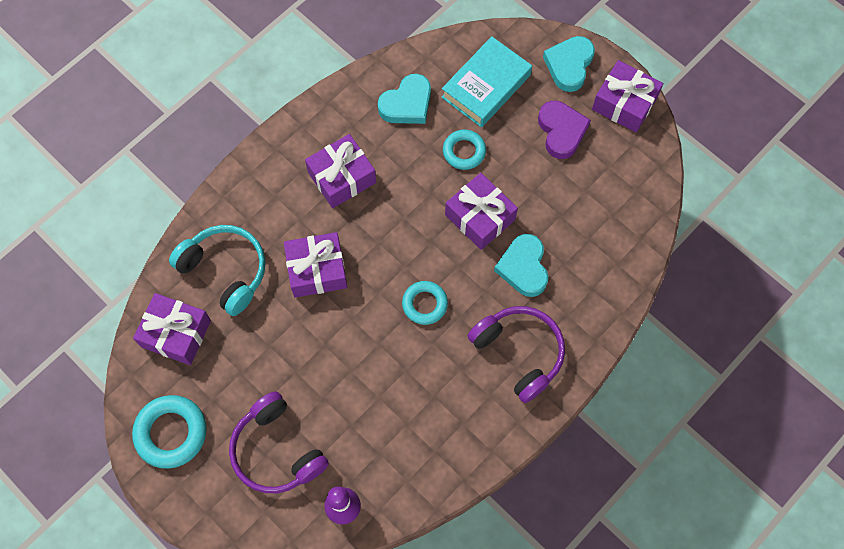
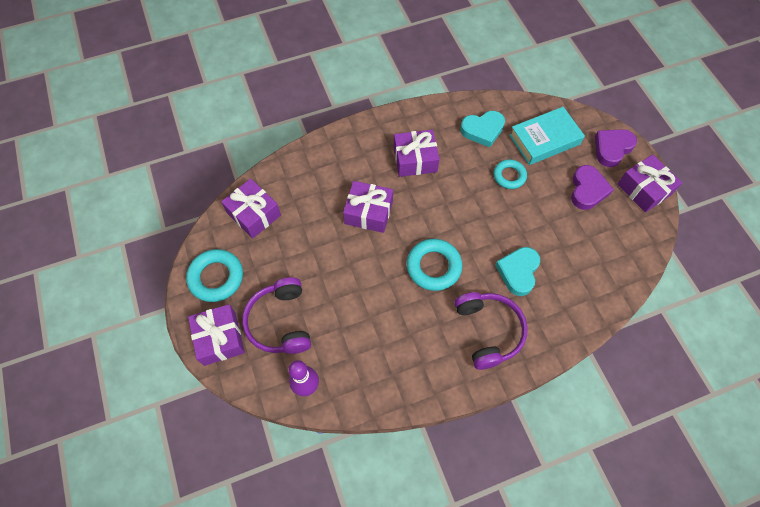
camera: 25 degrees right, 5 degrees down
(225, 271) = (307, 187): turquoise headphones -> none
(424, 304) = (433, 267): turquoise ring -> turquoise ring, size x1.54
(480, 217) = (501, 224): purple gift -> purple gift (220, 338)
(569, 65) = (612, 148): turquoise heart -> purple heart

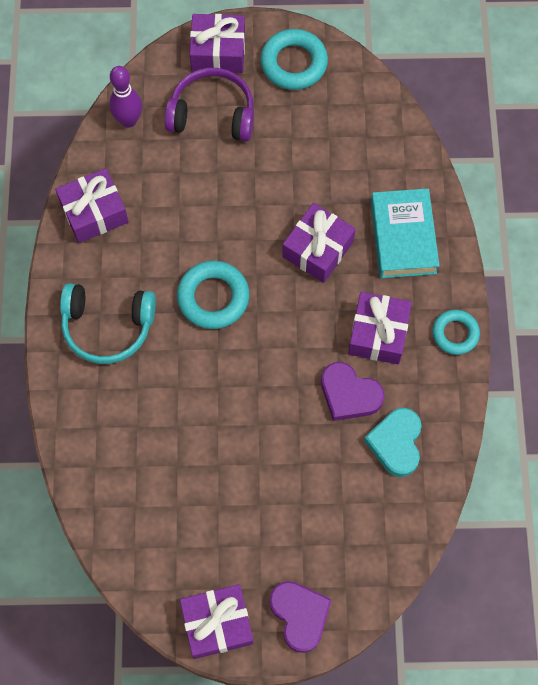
camera: 110 degrees right, 5 degrees up
(254, 214) = (364, 120): purple gift -> purple gift (94, 212)
(488, 331) = (108, 326): purple headphones -> turquoise headphones
(509, 176) = (307, 446): turquoise ring -> turquoise ring (455, 334)
(518, 272) = (166, 394): turquoise heart -> none
(544, 140) = (349, 523): turquoise book -> turquoise book (403, 237)
(587, 190) = (246, 542): purple heart -> purple heart (349, 394)

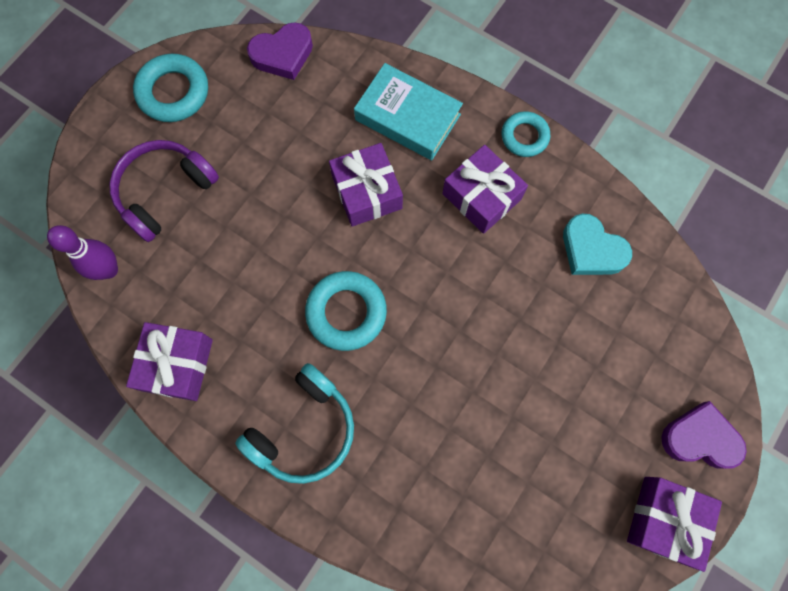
camera: 55 degrees left, 5 degrees up
(218, 52) = (107, 146): purple gift -> none
(349, 394) = (521, 258): purple heart -> purple heart (283, 54)

